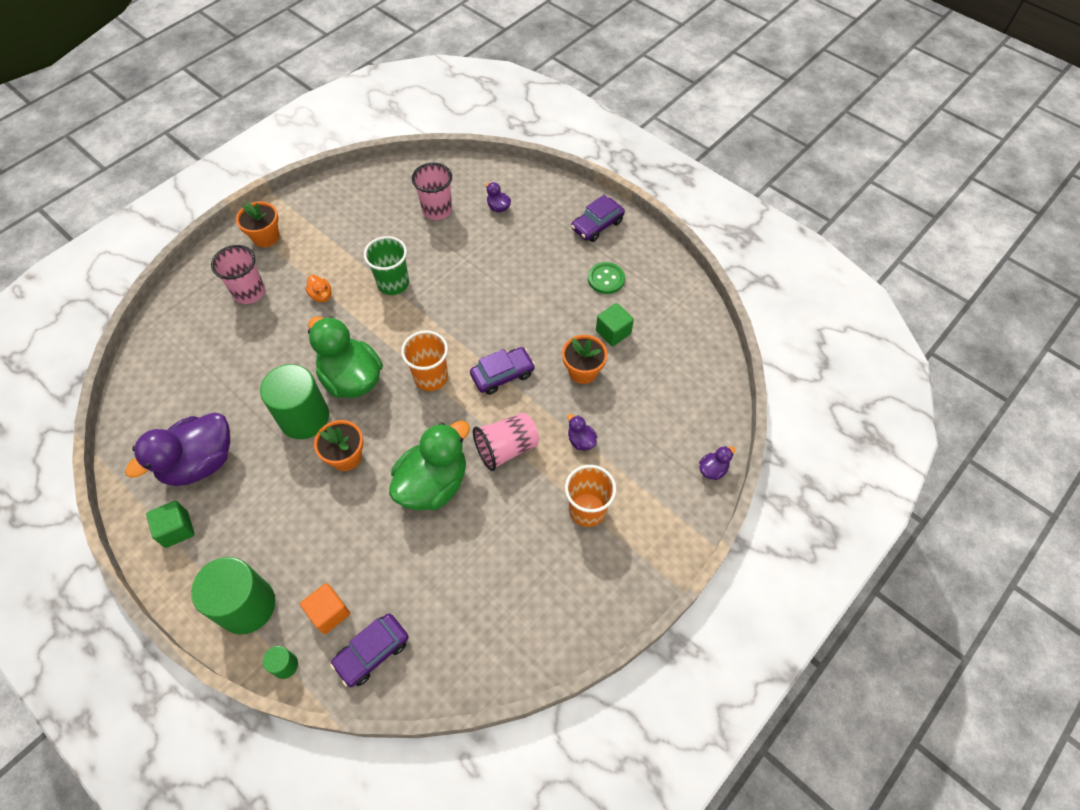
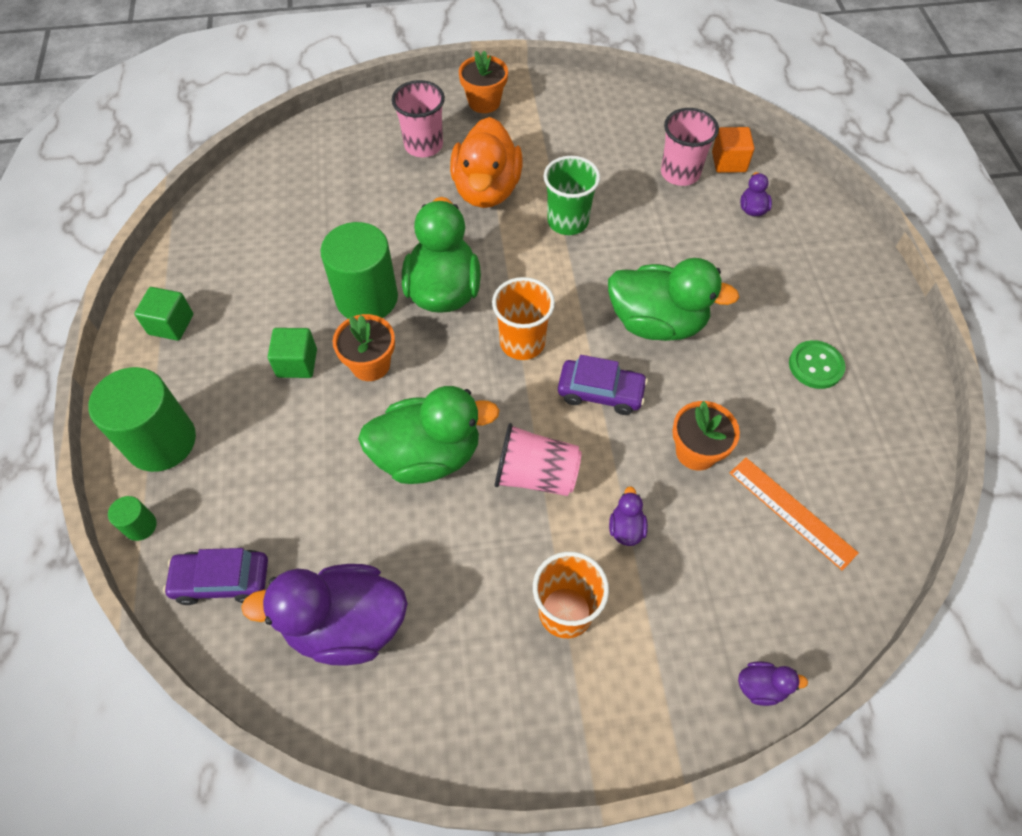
camera: 40 degrees right, 0 degrees up
(200, 463) = (242, 277): purple duck -> purple duck (346, 625)
(321, 295) = (486, 190): orange duck -> orange duck, size x2.39
(329, 613) = (220, 507): orange cube -> orange cube (729, 162)
(500, 312) = (657, 322): none -> green duck
(597, 225) = (857, 298): purple car -> none
(613, 332) = (772, 432): green cube -> green cube (297, 363)
(657, 369) = (791, 512): none -> orange ruler

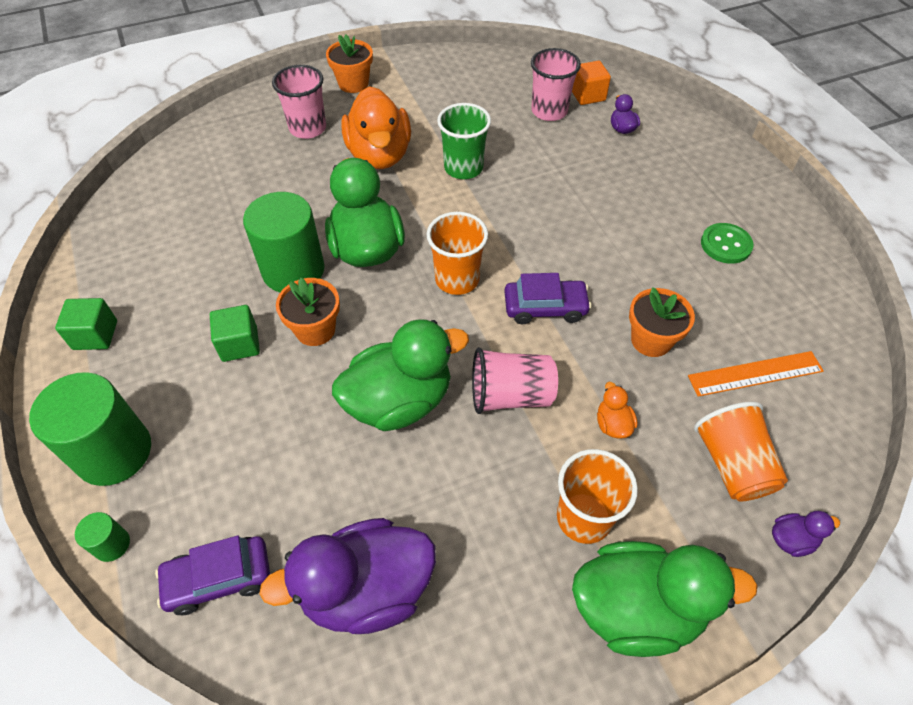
camera: 15 degrees left, 5 degrees down
(626, 528) = (613, 424): purple duck -> orange duck
(657, 322) = (574, 237): green duck -> green duck (637, 608)
(730, 598) = (732, 464): none -> orange cup
(791, 512) = (755, 374): orange ruler -> orange ruler turned 45 degrees counterclockwise

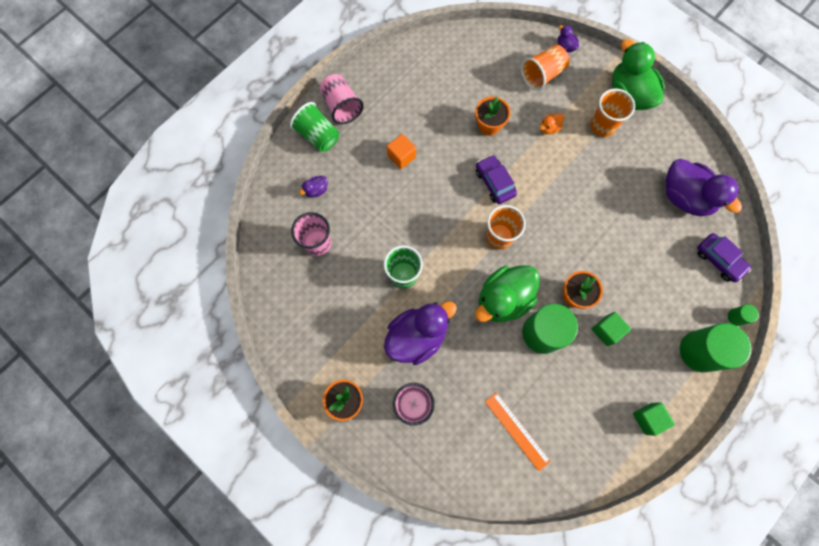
camera: 115 degrees left, 20 degrees up
(379, 155) = (417, 336): orange duck -> purple duck
(399, 401) = (592, 228): green duck -> none
(510, 395) = (559, 178): pink cup -> pink cup (342, 106)
(587, 95) = (287, 224): orange cube -> orange cube (401, 156)
(704, 151) = (318, 135): none -> green cup
(725, 245) = (399, 106): green button -> none
(755, 374) = (484, 75): orange ruler -> orange ruler (517, 431)

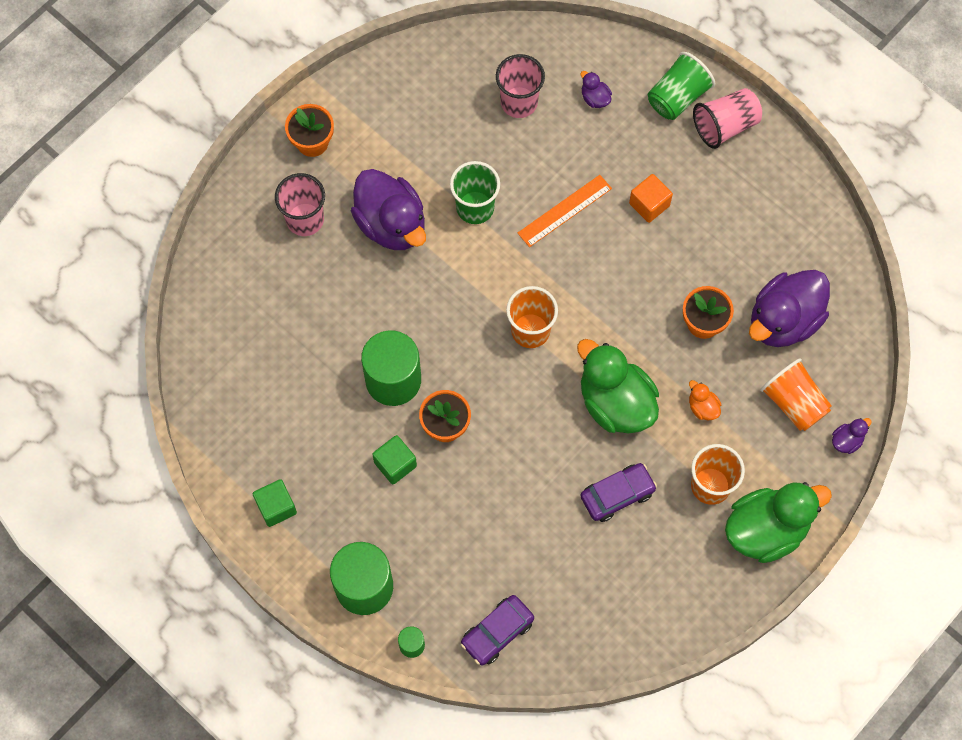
camera: 90 degrees right, 5 degrees down
(494, 182) = (612, 327): purple car -> purple car (617, 495)
(503, 299) = (440, 332): green duck -> green duck (615, 403)
(517, 431) = (267, 342): orange ruler -> orange ruler (564, 211)
(685, 197) = (595, 595): purple duck -> purple duck (783, 321)

